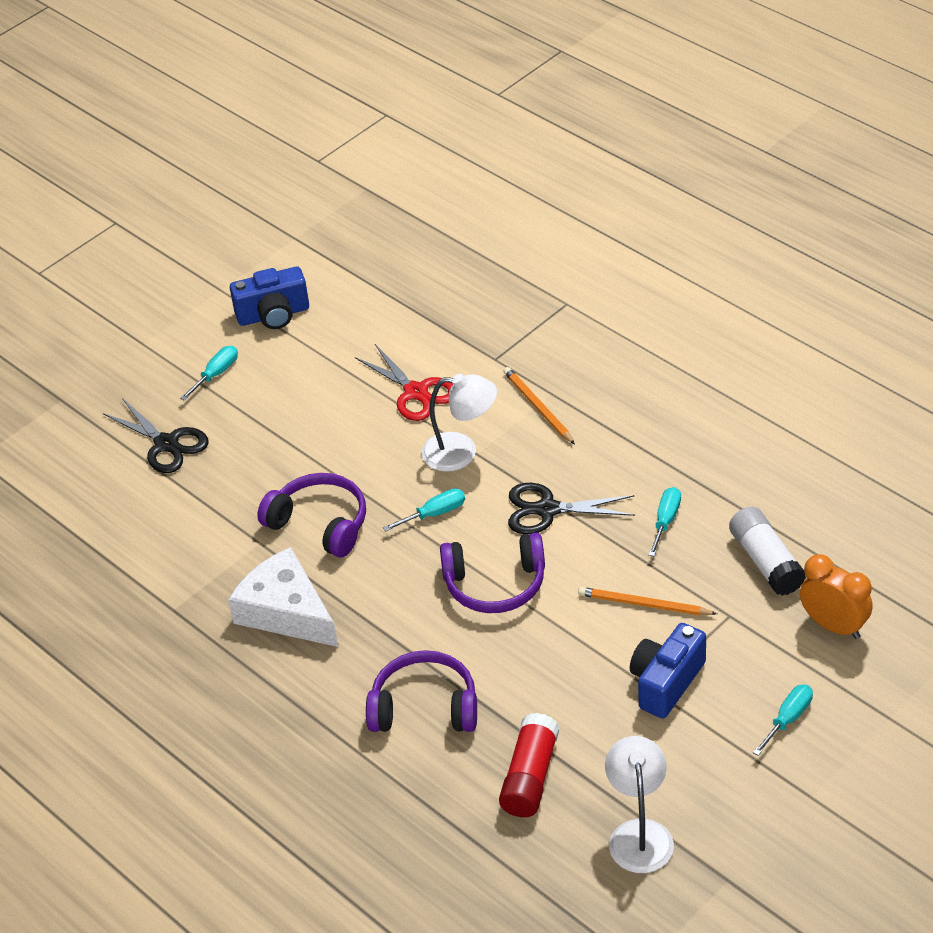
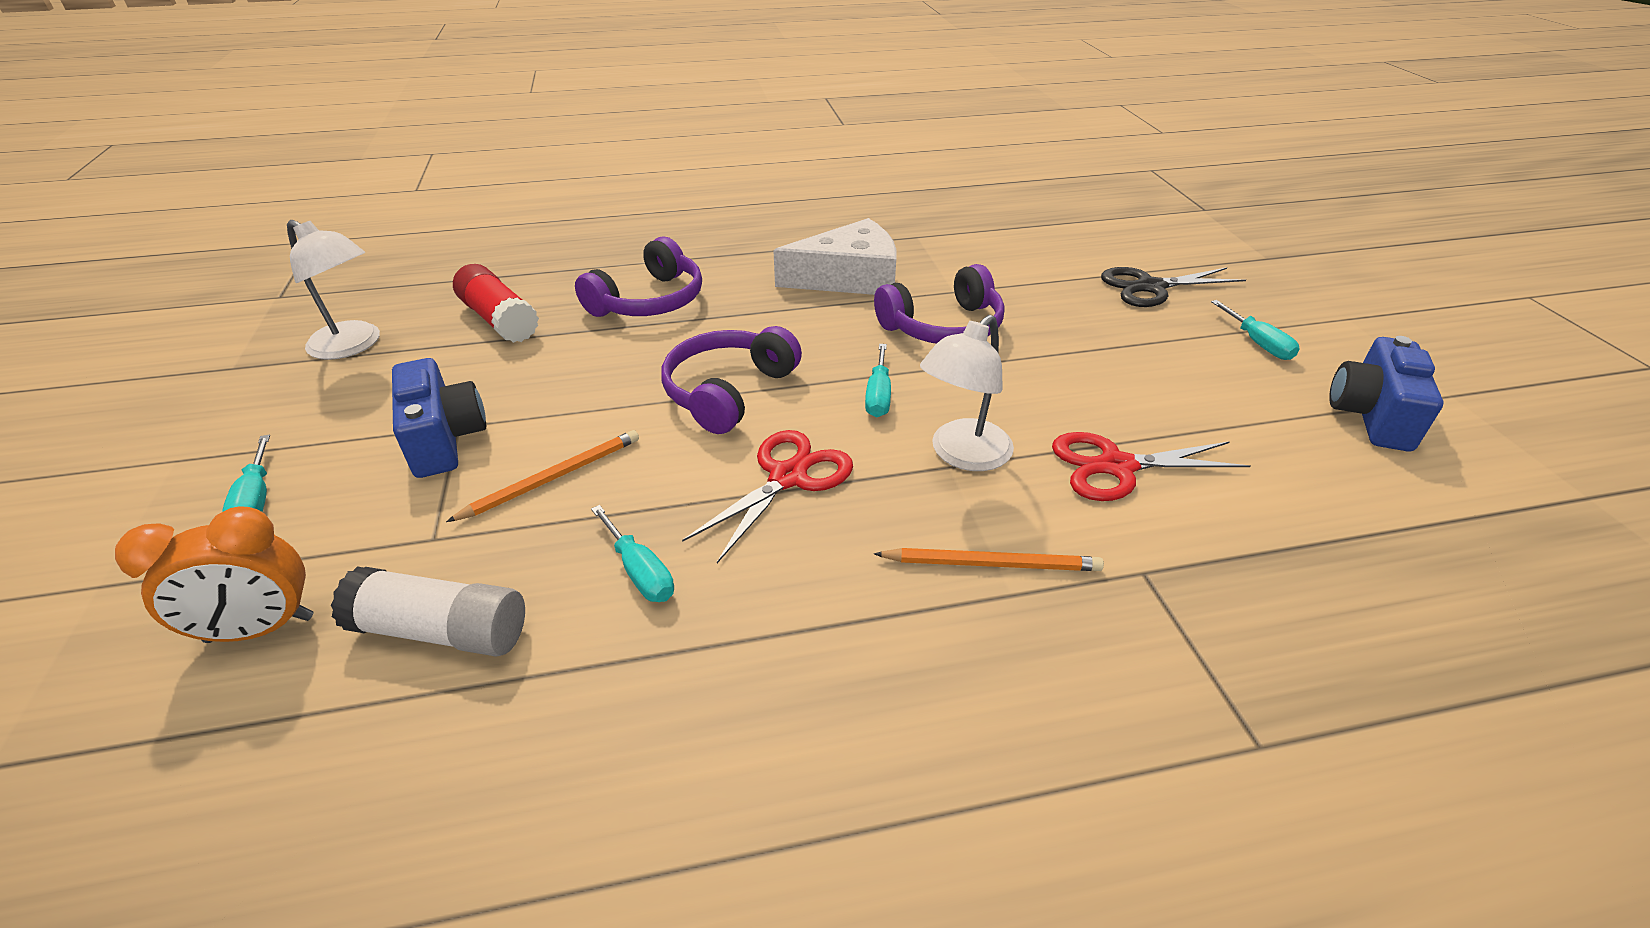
camera: 120 degrees right, 5 degrees down
(547, 510) = (788, 477): black scissors -> red scissors

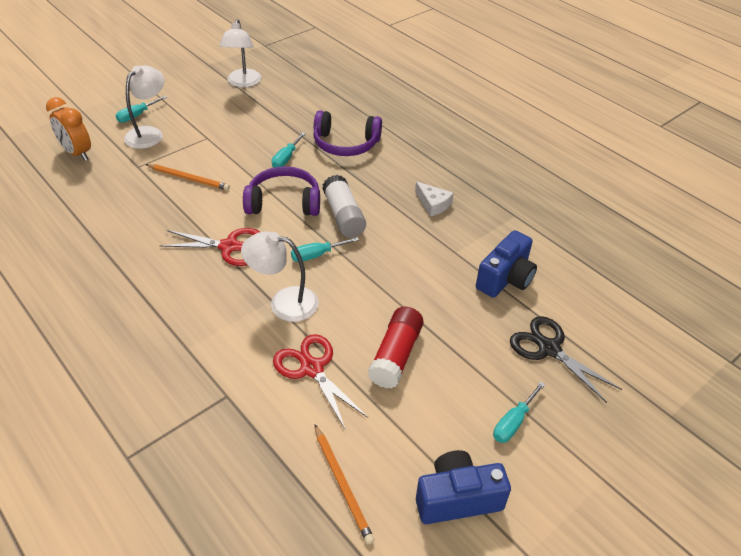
camera: 60 degrees right, 5 degrees up
(344, 496) = (149, 133): none -> white lamp
(442, 630) = (93, 192): white glue stick -> white glue stick (344, 216)
(444, 439) = (196, 139): blue camera -> blue camera (505, 278)
(499, 320) = (292, 108): red glue stick -> red glue stick (395, 355)
(640, 571) = (145, 227): turquoise screwdriver -> turquoise screwdriver (286, 158)
(849, 277) = (433, 204): white cheese -> white cheese, size x0.51
(943, 326) = (408, 259): purple headphones -> none
(992, 564) = (204, 335): orange pencil -> orange pencil (342, 484)

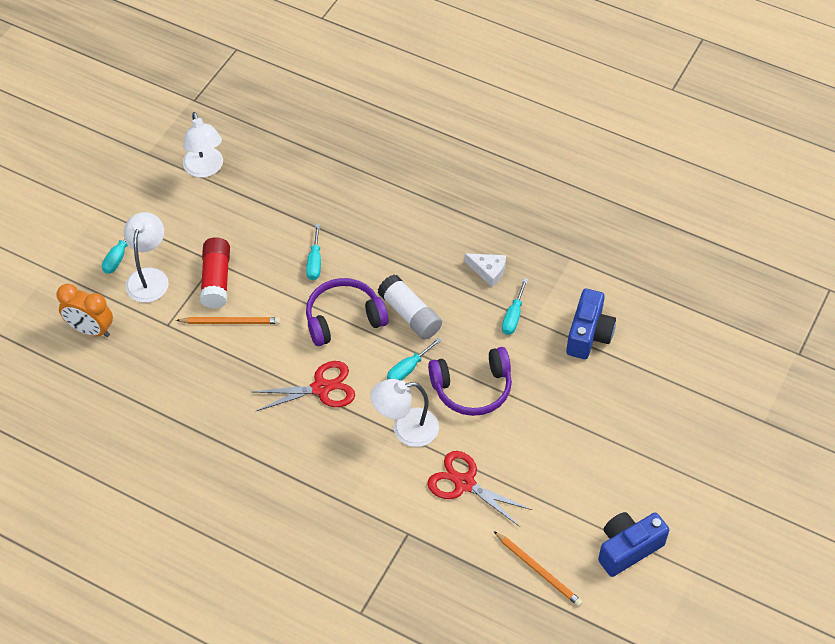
camera: 20 degrees left, 10 degrees up
(345, 144) = (365, 221): purple headphones -> purple headphones (472, 388)
(395, 355) = (527, 446): red glue stick -> red glue stick (216, 280)
(513, 422) = (646, 471): turquoise screwdriver -> turquoise screwdriver (513, 316)
(548, 348) = (650, 394): black scissors -> none

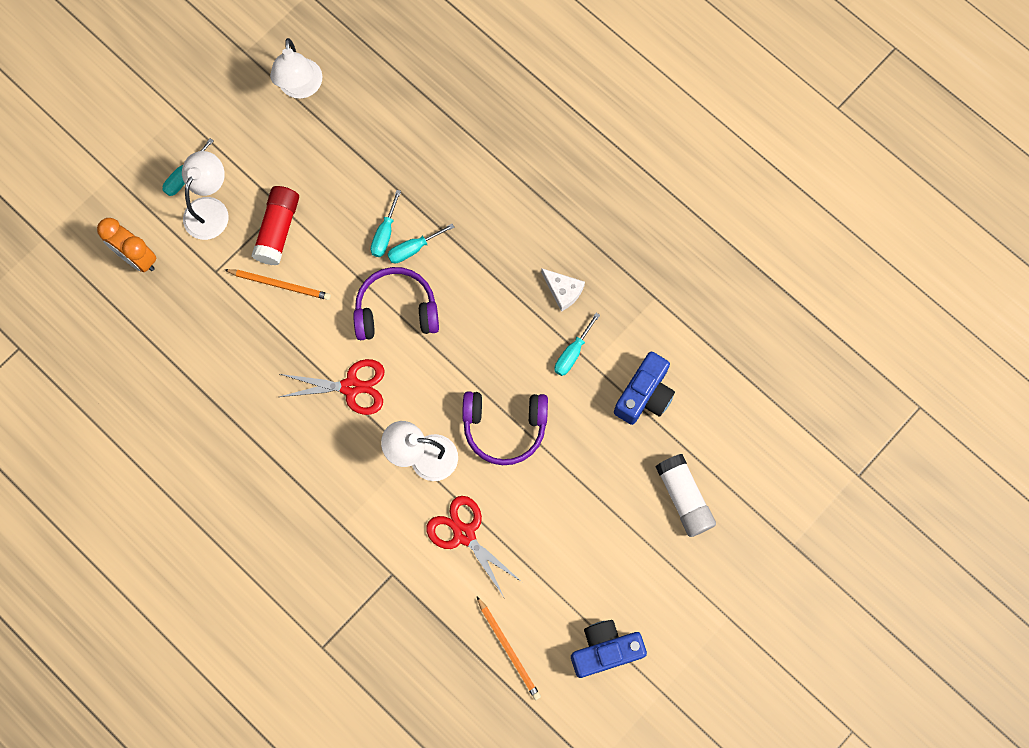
camera: 15 degrees right, 20 degrees up
(408, 369) = (445, 387): turquoise screwdriver -> turquoise screwdriver (413, 249)
(410, 315) = (466, 323): white glue stick -> white glue stick (684, 498)

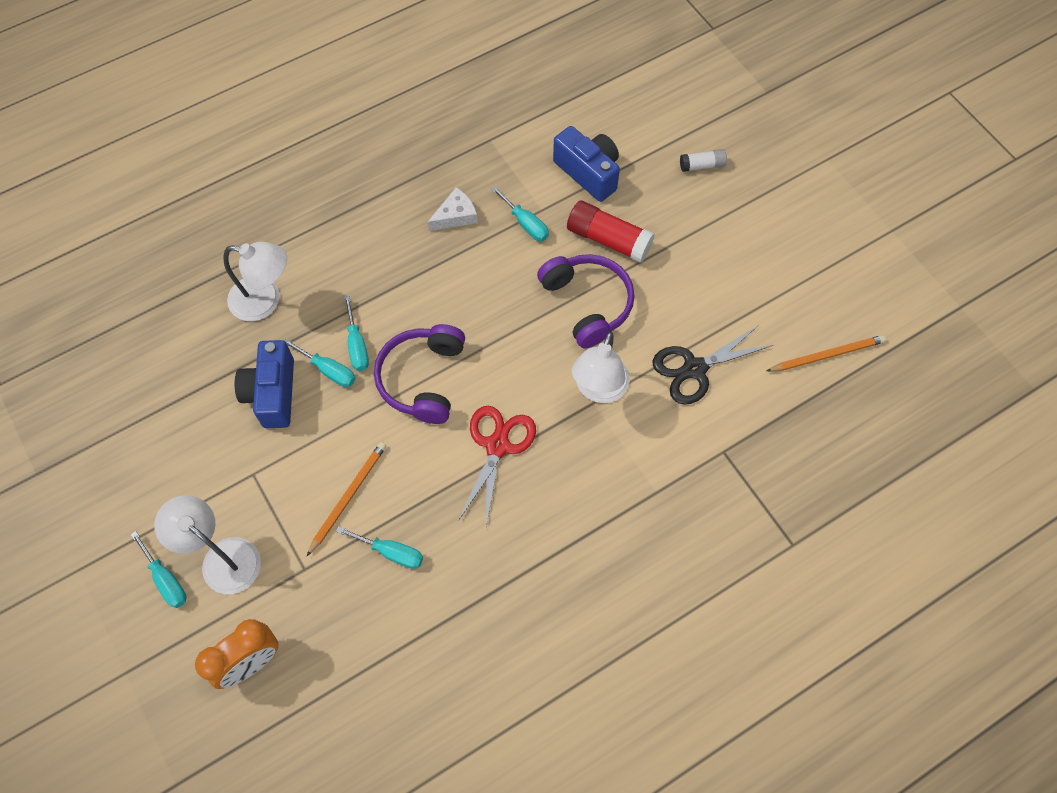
camera: 75 degrees left, 10 degrees down
(242, 331) = (391, 552): none -> turquoise screwdriver
(278, 230) = (279, 484): red glue stick -> red glue stick (608, 239)
(300, 88) = (112, 420): white lamp -> white lamp (265, 301)
(464, 534) = (694, 369): red scissors -> black scissors
(504, 427) = (587, 303): purple headphones -> purple headphones turned 45 degrees counterclockwise
(605, 650) = (842, 268): blue camera -> blue camera (272, 393)
(684, 498) = (702, 165): white glue stick -> white glue stick, size x0.55

